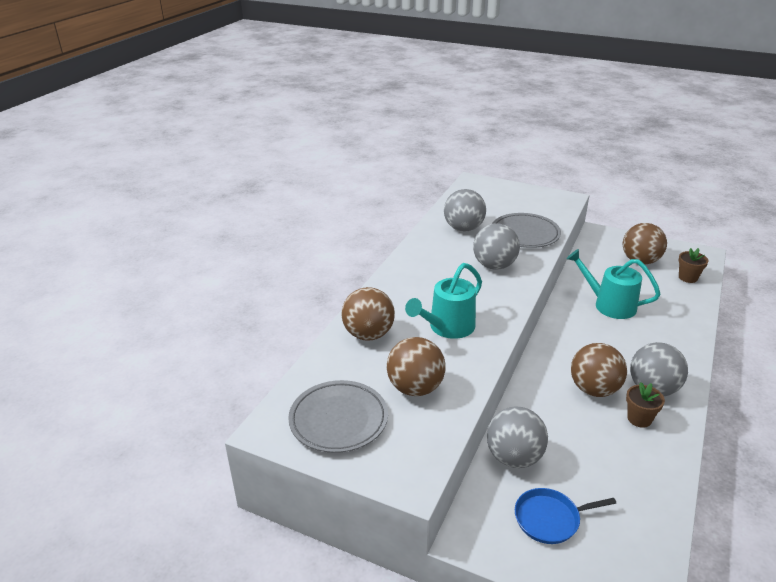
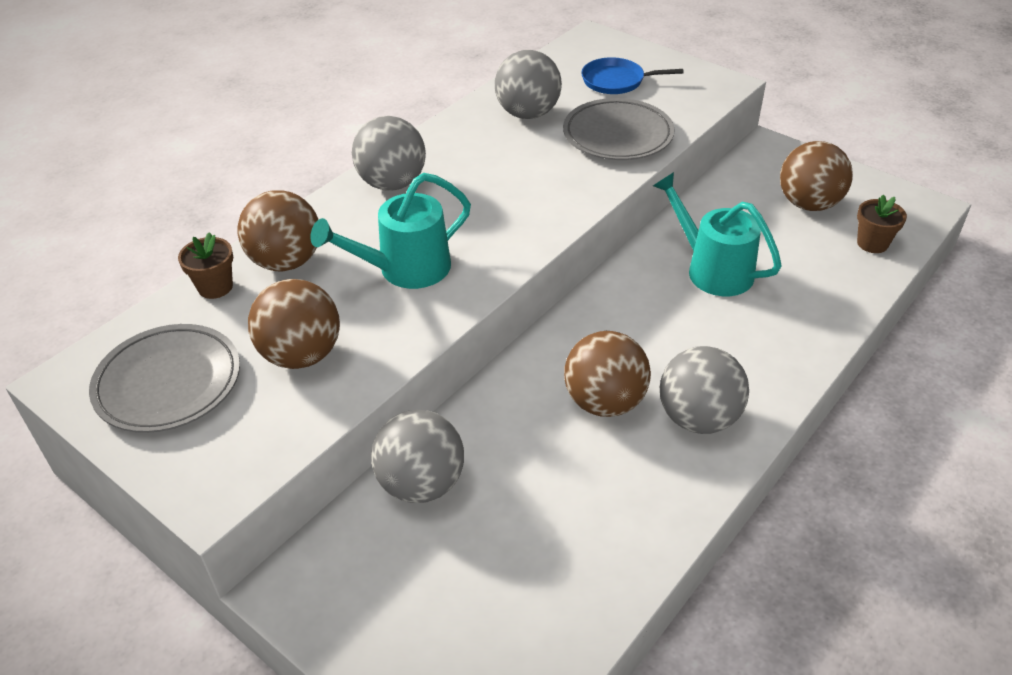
camera: 15 degrees right, 10 degrees up
(494, 266) = (537, 181): grey ball -> grey ball (392, 183)
(550, 519) = (418, 587): blue pan -> blue pan (616, 81)
(639, 419) = (647, 461): brown flower pot -> brown flower pot (215, 287)

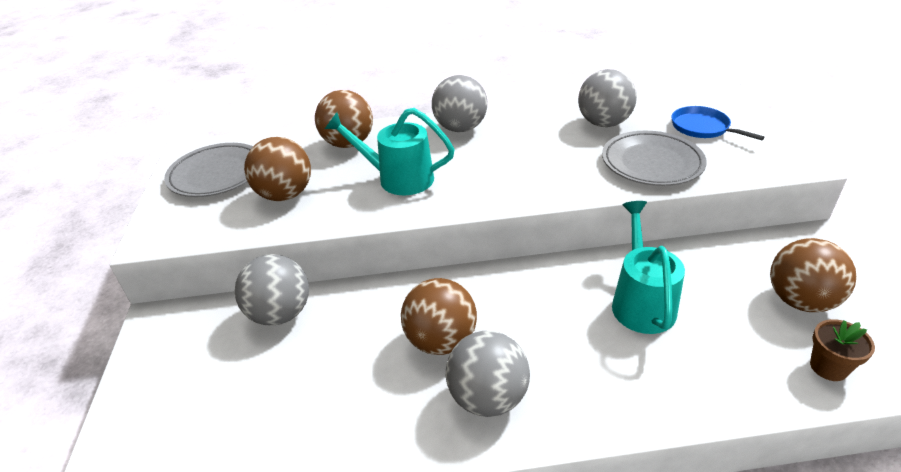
camera: 45 degrees right, 5 degrees down
(215, 287) = (300, 139): brown flower pot -> none

